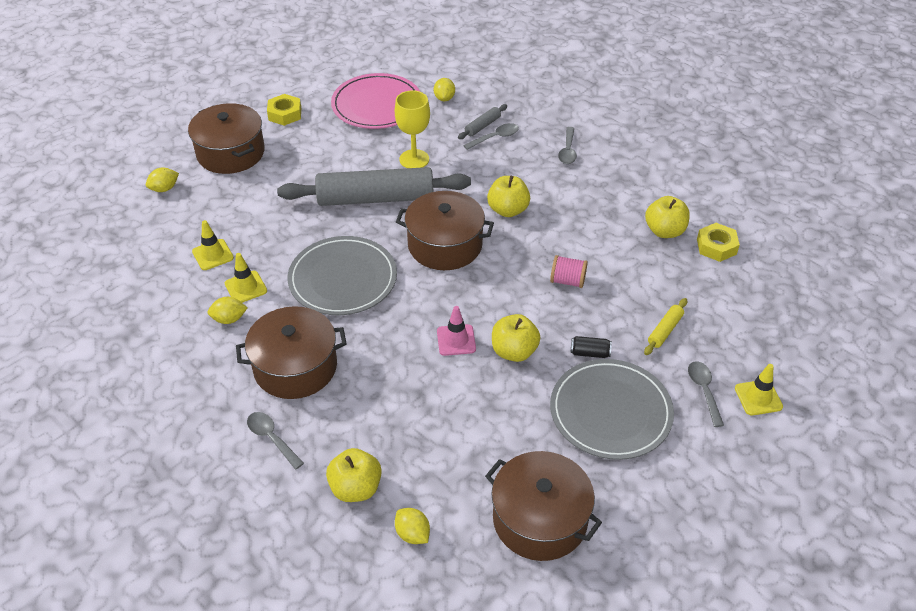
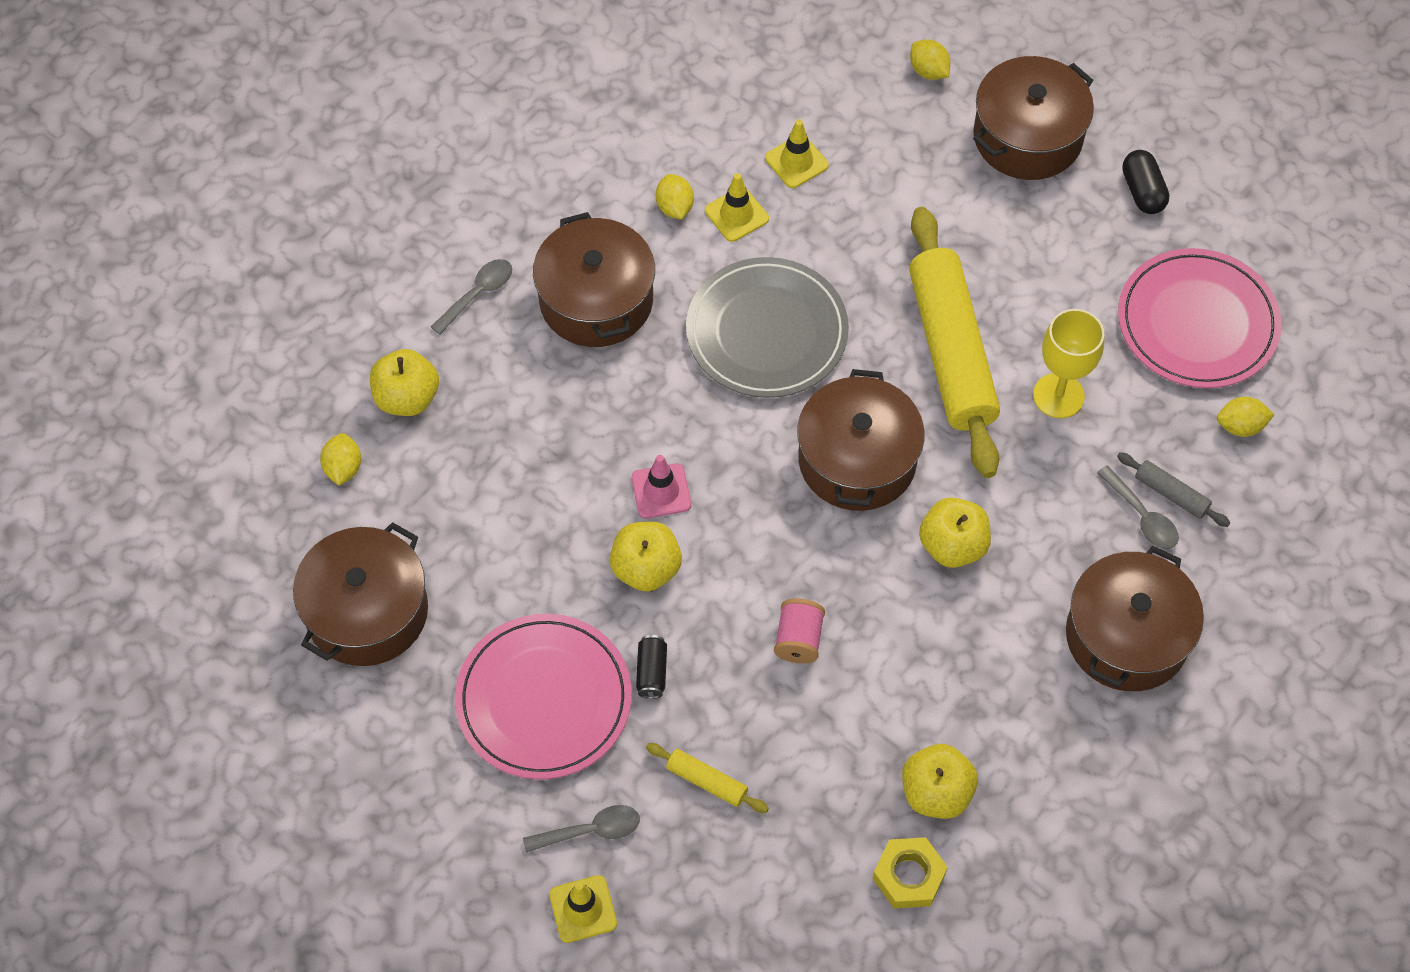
camera: 85 degrees right, 15 degrees up
(285, 114) = (1142, 191): yellow nut -> black capsule
(375, 198) = (951, 351): grey rolling pin -> yellow rolling pin
(412, 534) = (343, 468): yellow lemon -> yellow lemon turned 45 degrees counterclockwise
(567, 151) = (1126, 636): grey spoon -> brown pot
(610, 412) = (544, 699): grey plate -> pink plate

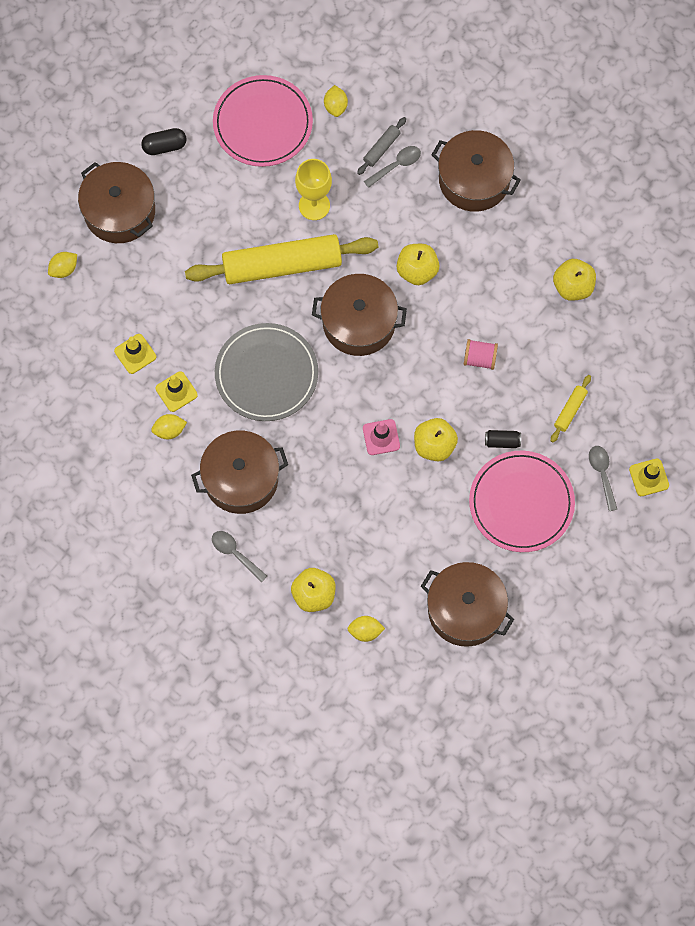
camera: 90 degrees left, 10 degrees up
(909, 876) = (622, 303): yellow nut -> none

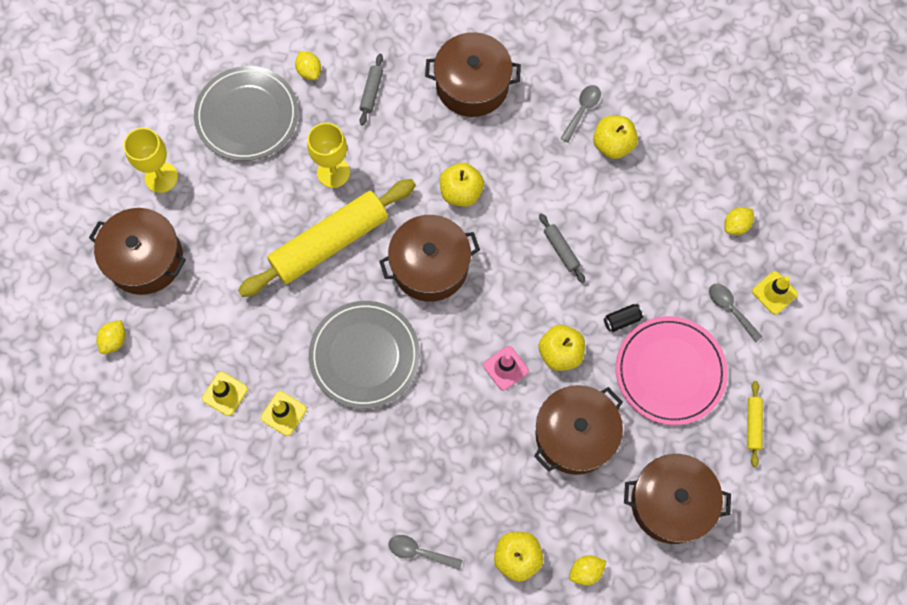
camera: 25 degrees left, 0 degrees up
(164, 146) = (161, 177): black capsule -> yellow goblet
(169, 430) = (295, 456): yellow lemon -> yellow lemon (736, 225)
(241, 479) = (389, 472): brown pot -> brown pot (575, 435)
(263, 123) = (247, 116): pink plate -> grey plate
(396, 165) = (393, 102): grey spoon -> grey spoon (582, 110)
(479, 359) = (561, 250): pink spool -> grey rolling pin
(570, 410) = (669, 262): yellow rolling pin -> yellow rolling pin (753, 425)

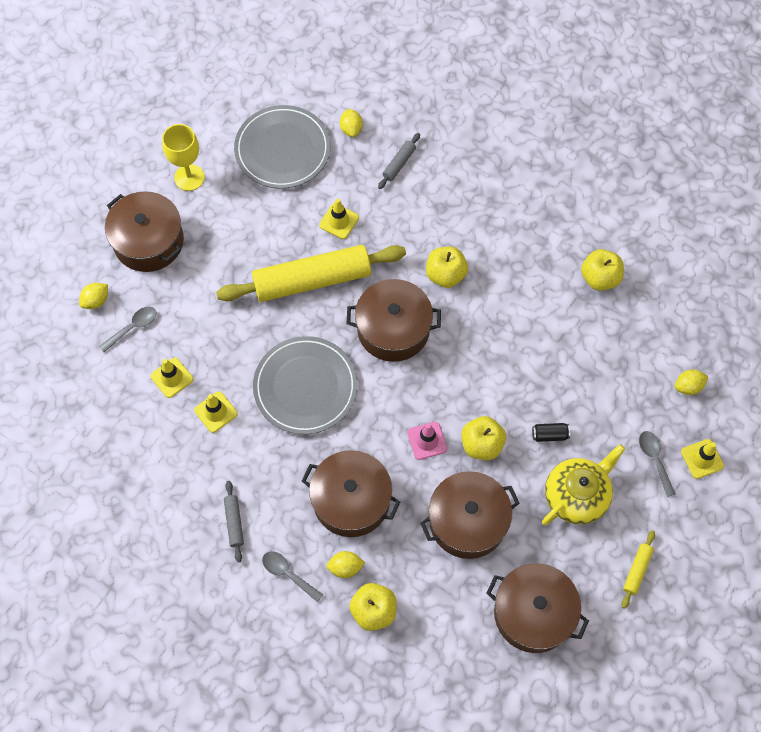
camera: 20 degrees right, 5 degrees down
(333, 172) = (339, 221): yellow goblet -> yellow traffic cone
(472, 85) = (491, 186): brown pot -> brown pot (351, 500)
(561, 250) = (517, 354): grey rolling pin -> grey rolling pin (234, 522)
(582, 110) = (583, 239): grey spoon -> grey spoon (133, 327)
(586, 571) = (431, 645): yellow lemon -> yellow lemon (345, 567)
(670, 371) = (577, 495): pink plate -> yellow teapot

